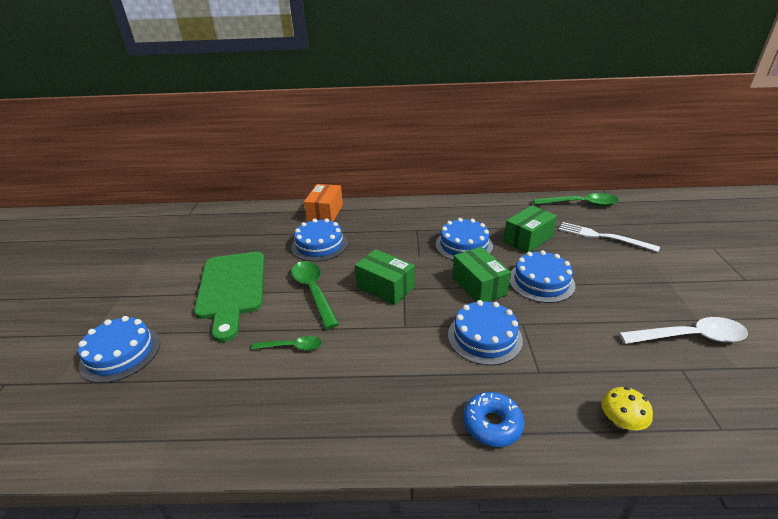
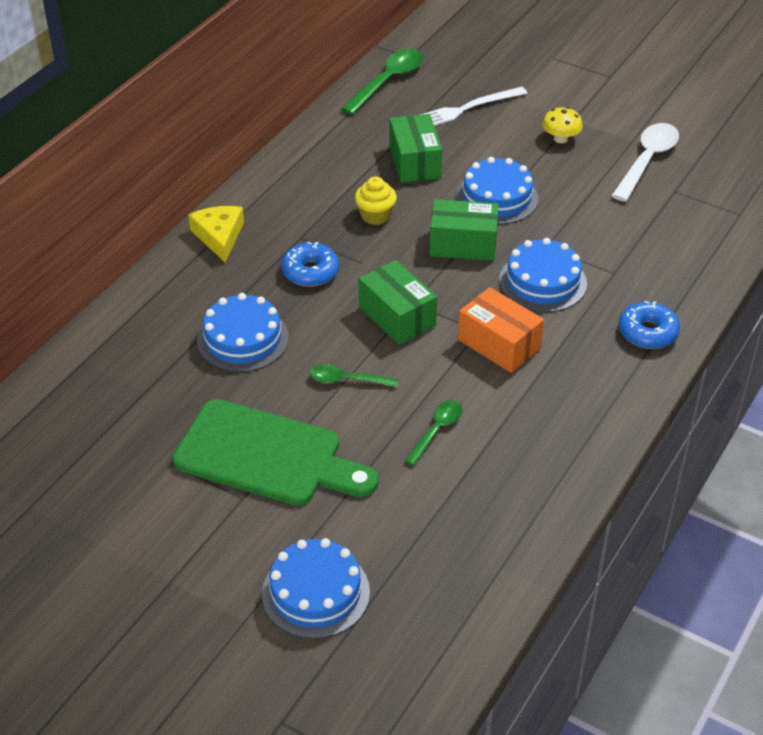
camera: 60 degrees left, 10 degrees up
(313, 291) = (347, 380): green spoon -> green spoon, size x0.59
(325, 213) = (157, 303): orange box -> orange box (499, 344)
(385, 287) = (397, 316): green box -> green box turned 75 degrees clockwise
(390, 209) = (219, 236): none -> yellow cheese
(392, 243) = (310, 272): none -> blue donut
(463, 245) = (375, 216): blue cake -> yellow cupcake
(621, 421) = (697, 259): yellow mushroom -> yellow mushroom (560, 139)

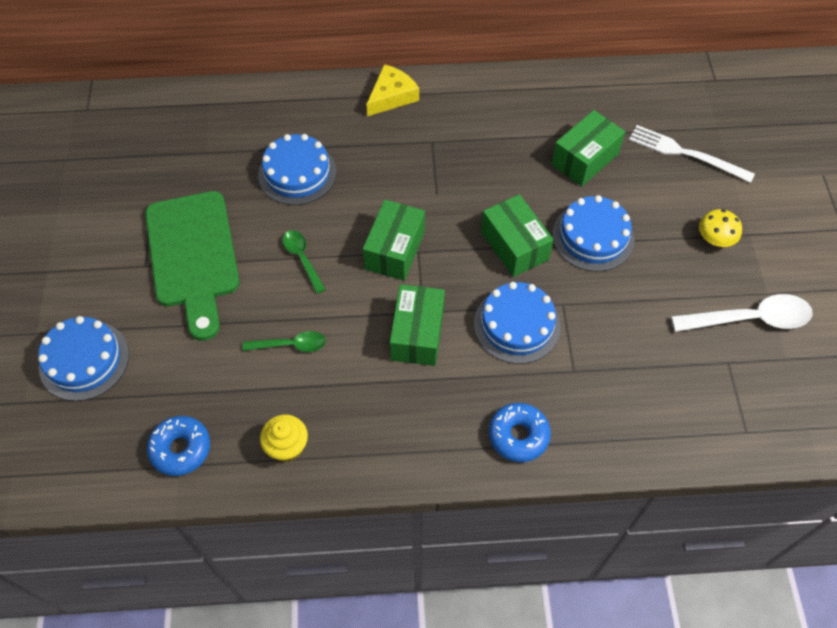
camera: 55 degrees right, 15 degrees up
(310, 272) = (399, 170): blue donut -> blue donut (181, 449)
(375, 216) = (497, 171): yellow cupcake -> yellow cupcake (287, 446)
(387, 82) = (668, 85): green spoon -> none
(499, 344) = (417, 334): orange box -> green box

